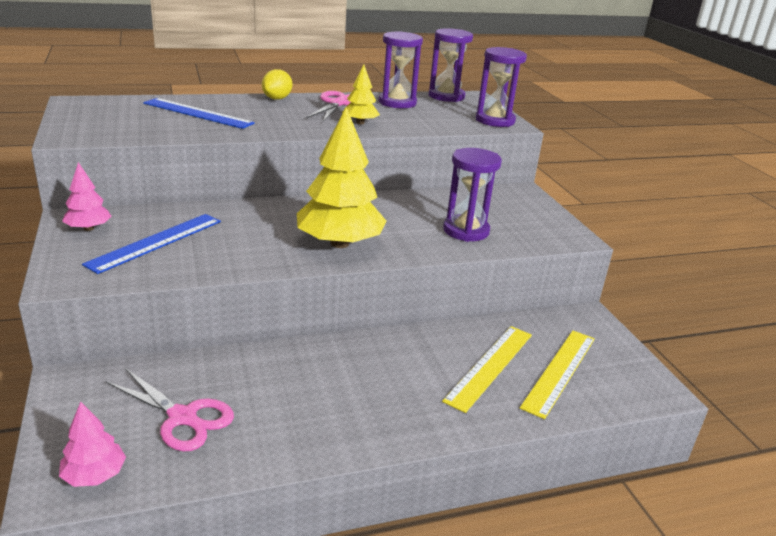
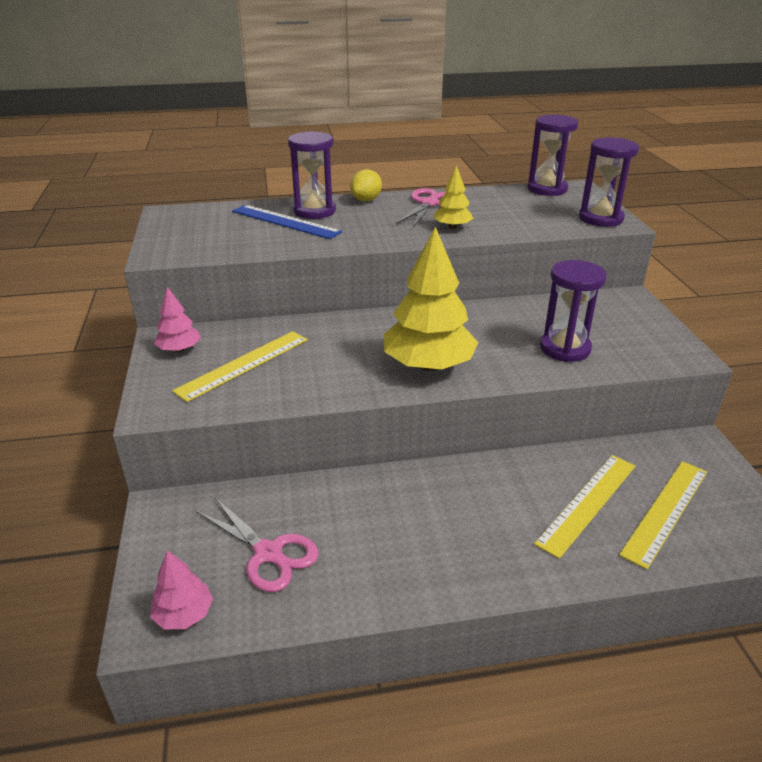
camera: 10 degrees right, 5 degrees up
(156, 242) = (243, 364): blue ruler -> yellow ruler
(397, 103) = (493, 199): purple hourglass -> purple hourglass (314, 211)

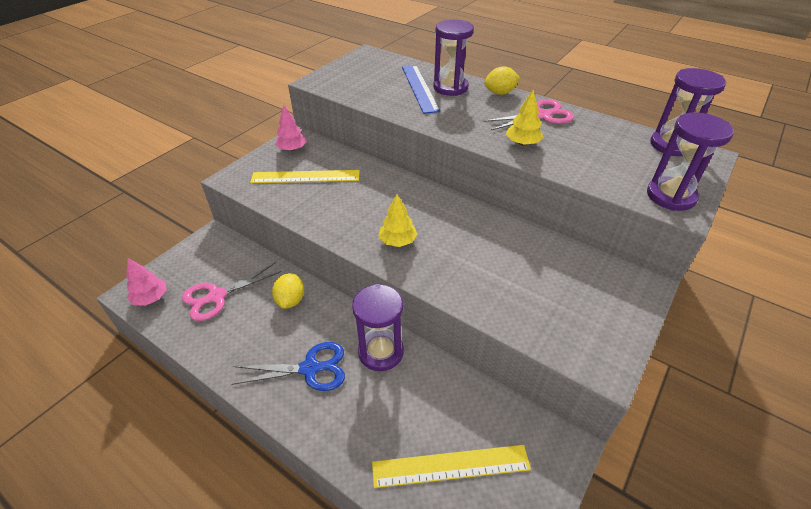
camera: 45 degrees right, 10 degrees up
(268, 553) = (217, 296): pink scissors -> pink scissors turned 60 degrees clockwise
(356, 500) = (291, 300): none -> yellow lemon
(428, 365) = (397, 241): yellow tree -> yellow tree, size x0.50
(466, 536) = (310, 368): none -> blue scissors
(565, 348) = (509, 290): purple hourglass -> purple hourglass (380, 352)
(588, 503) = (408, 413): yellow ruler -> none

